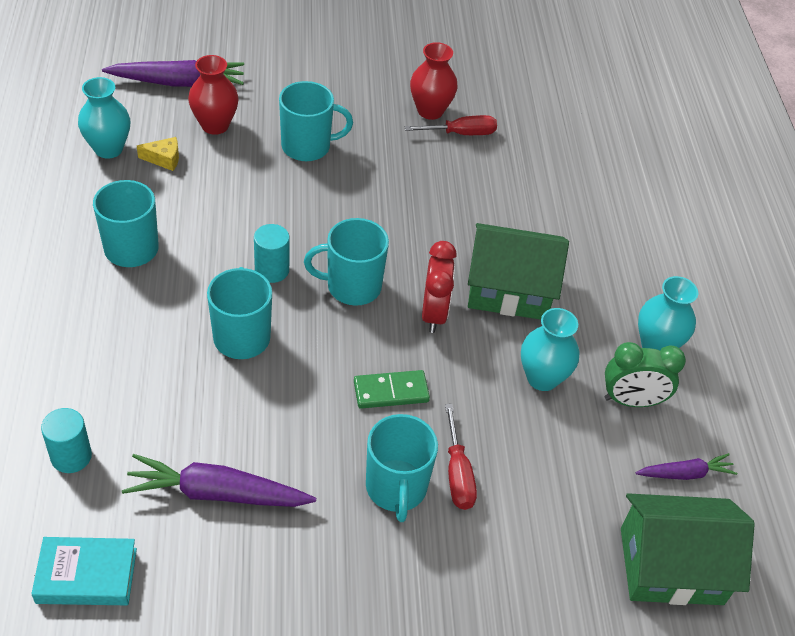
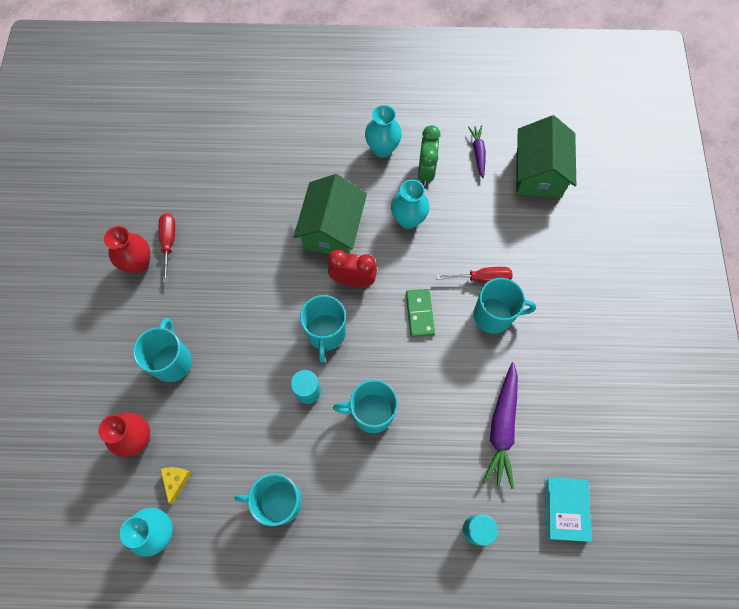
camera: 80 degrees left, 20 degrees up
(178, 82) = (75, 473): purple carrot -> none

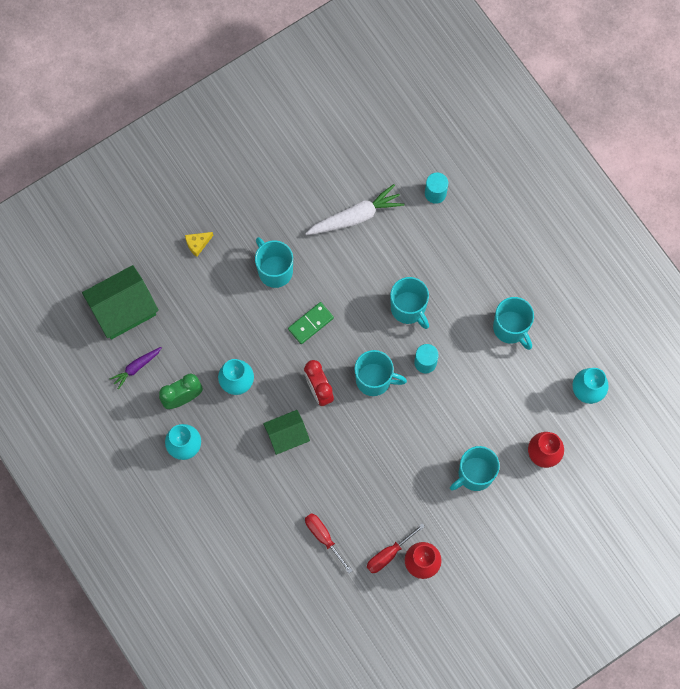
camera: 125 degrees left, 5 degrees up
(176, 481) = (549, 405): yellow cheese -> yellow cheese (197, 244)
(326, 334) = (374, 379): turquoise mug -> turquoise mug turned 45 degrees clockwise
(332, 229) = (287, 435): green house -> green house, size x0.62
(482, 278) = (250, 297): red screwdriver -> red screwdriver (324, 537)
(502, 427) = (355, 216): purple carrot -> white carrot
(565, 509) = (381, 146): turquoise book -> none

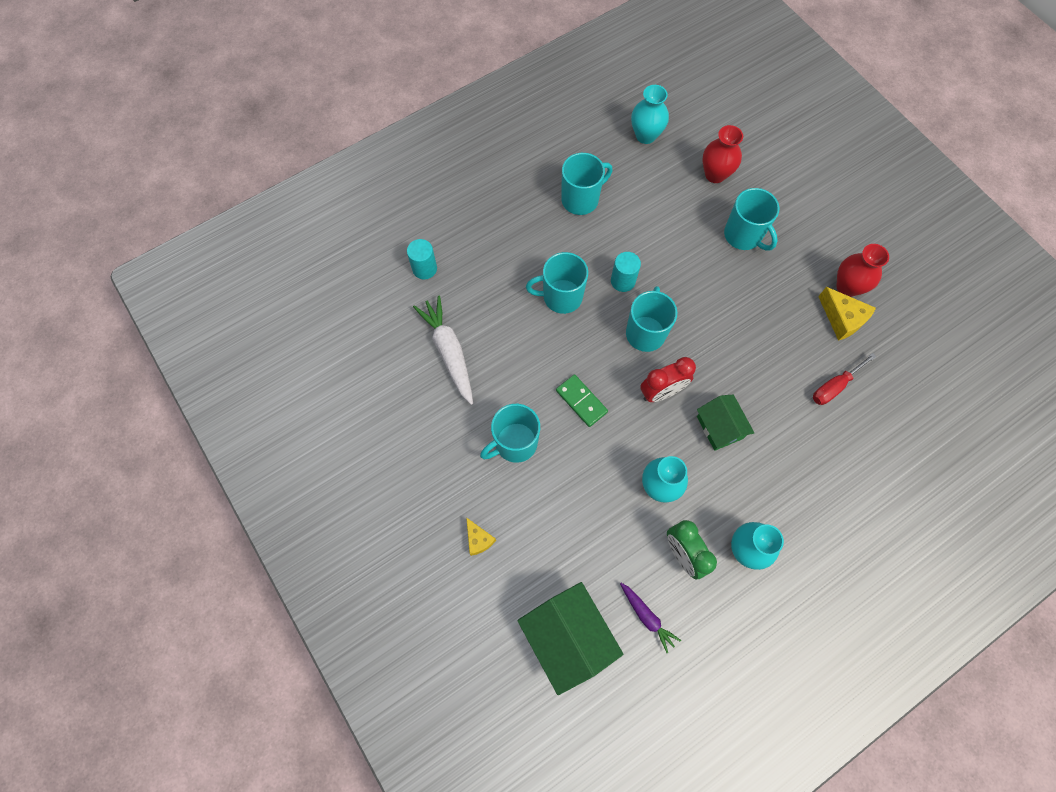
camera: 90 degrees left, 5 degrees down
(389, 554) = (842, 319): red screwdriver -> yellow cheese
(408, 309) = (561, 297): turquoise mug -> turquoise mug turned 150 degrees counterclockwise

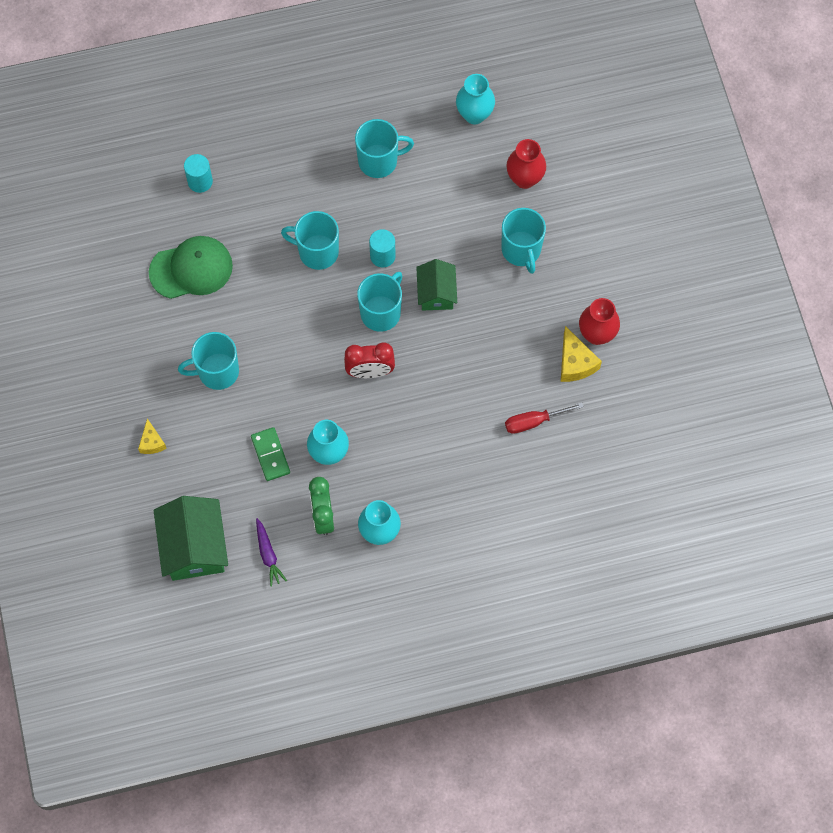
camera: 20 degrees right, 0 degrees up
(449, 352) = (191, 269): white carrot -> green cap
(581, 401) = (293, 355): green domino -> green domino (270, 455)
(719, 427) = (408, 421): green house -> green house (436, 293)

